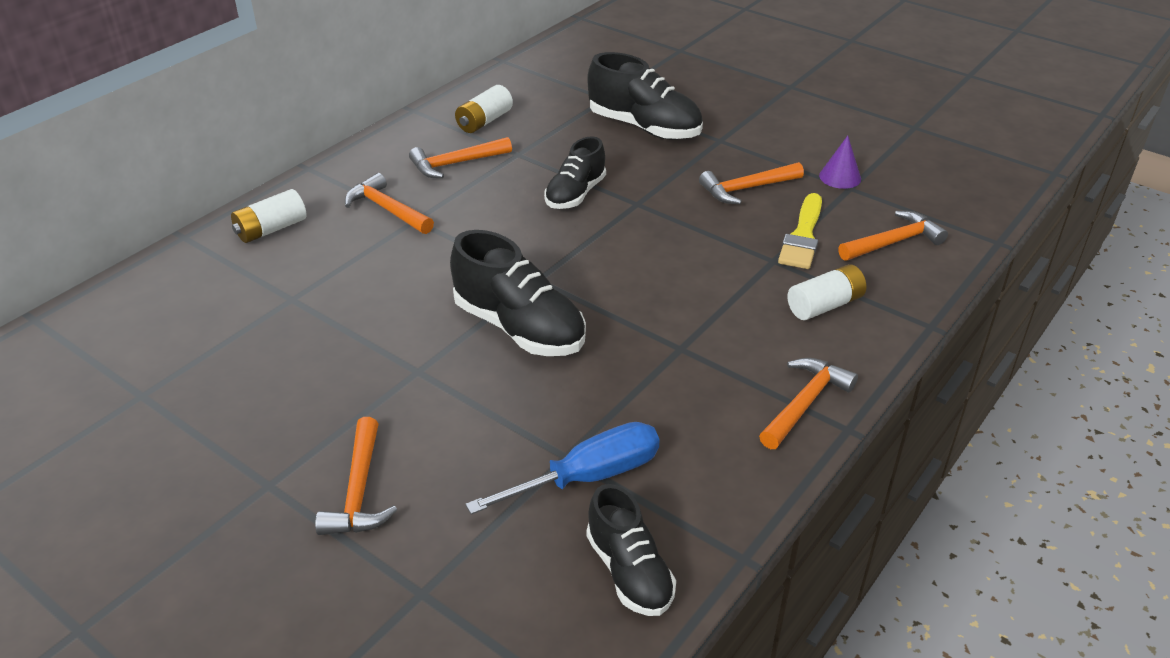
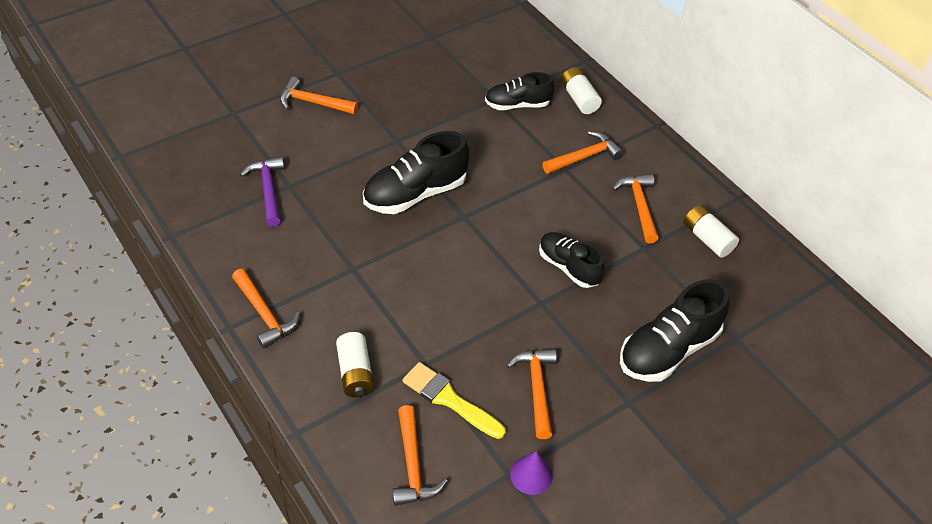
camera: 105 degrees right, 10 degrees up
(587, 477) = (268, 190): blue screwdriver -> purple hammer
(629, 572) = (194, 188): black shoe -> black shoe (517, 105)

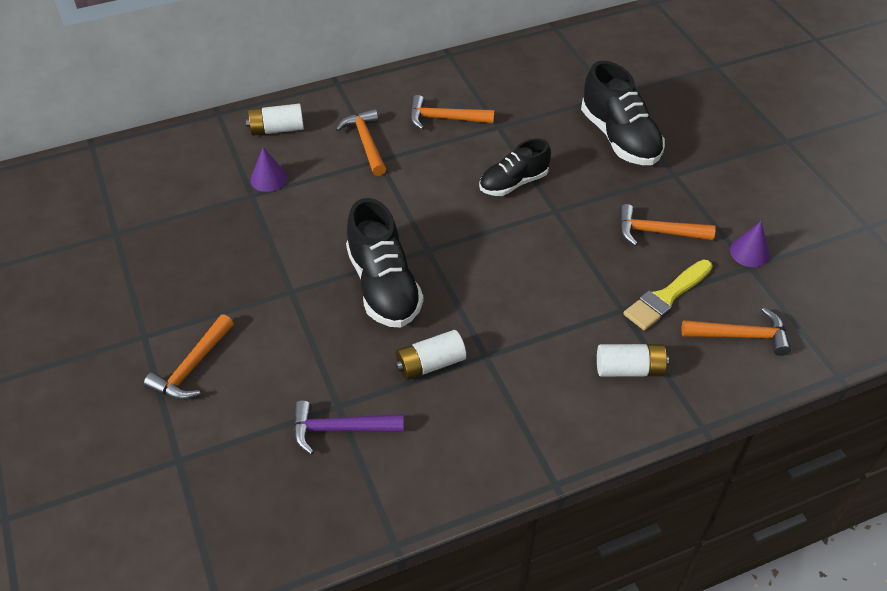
camera: 75 degrees left, 0 degrees up
(265, 314) = (541, 446): orange hammer -> none
(517, 105) = (268, 178): black shoe -> purple cone
(707, 239) = (495, 85): white battery -> white battery (430, 364)

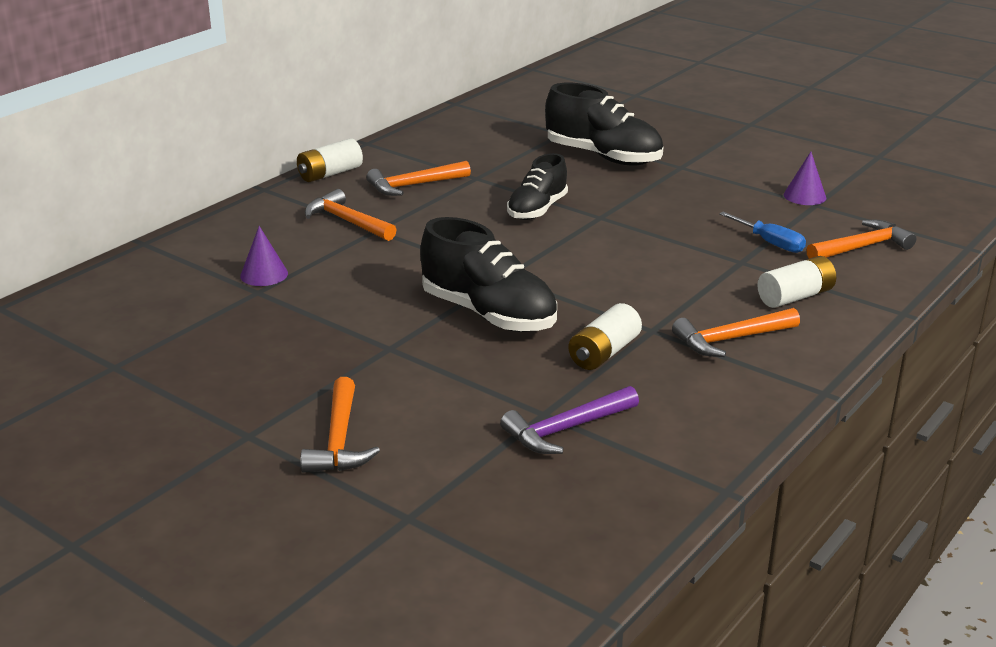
camera: 30 degrees left, 20 degrees down
(277, 129) = (231, 237): white battery -> white battery (330, 174)
(656, 232) = (710, 205): orange hammer -> orange hammer (730, 340)
(666, 297) = (770, 243): yellow brush -> blue screwdriver

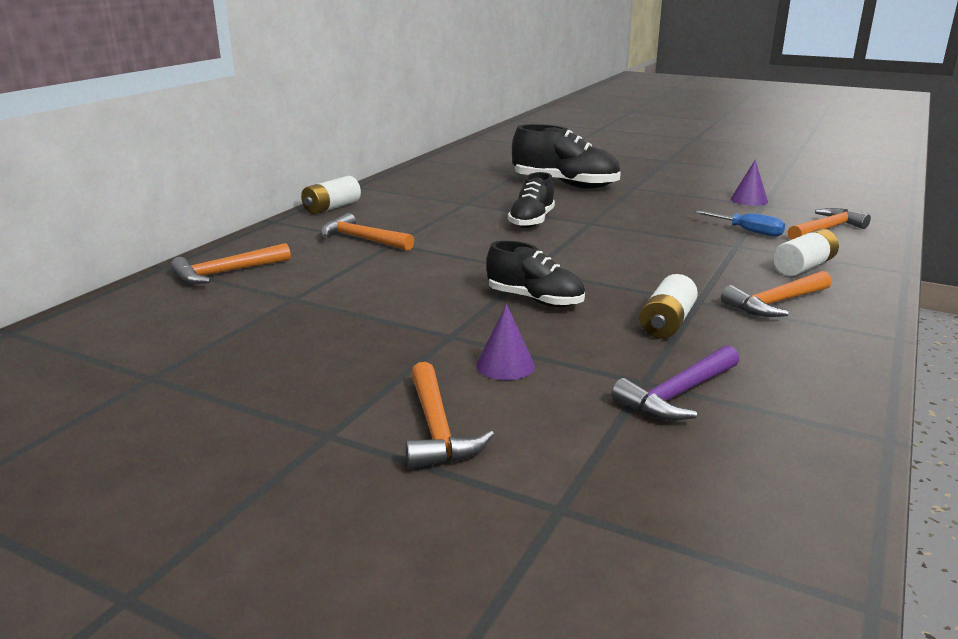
camera: 10 degrees left, 5 degrees down
(264, 274) = (295, 284): purple cone -> purple cone (505, 365)
(413, 185) = (412, 211): orange hammer -> orange hammer (226, 273)
(489, 314) = (535, 300): black shoe -> black shoe, size x0.65

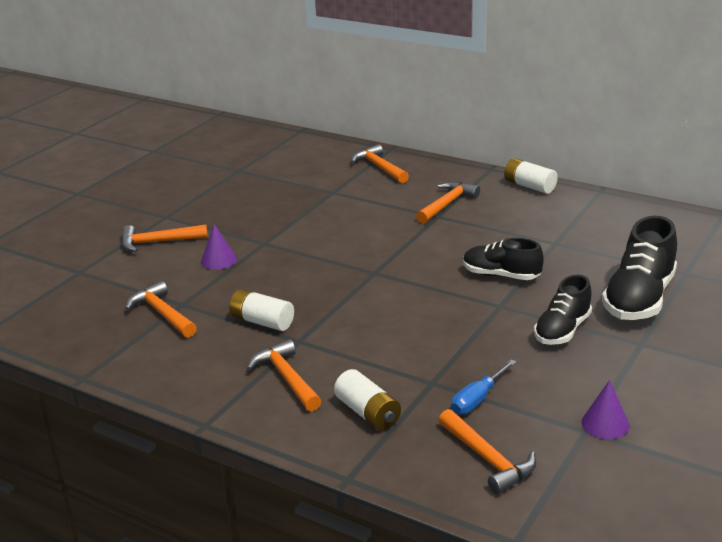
camera: 95 degrees right, 5 degrees up
(535, 300) = (314, 272): black shoe -> black shoe (562, 330)
(678, 395) = (162, 313): purple hammer -> orange hammer

